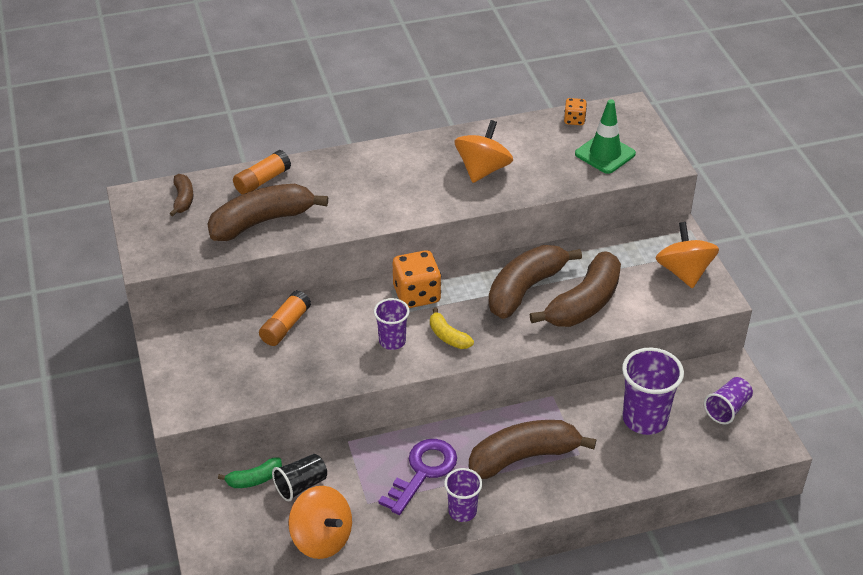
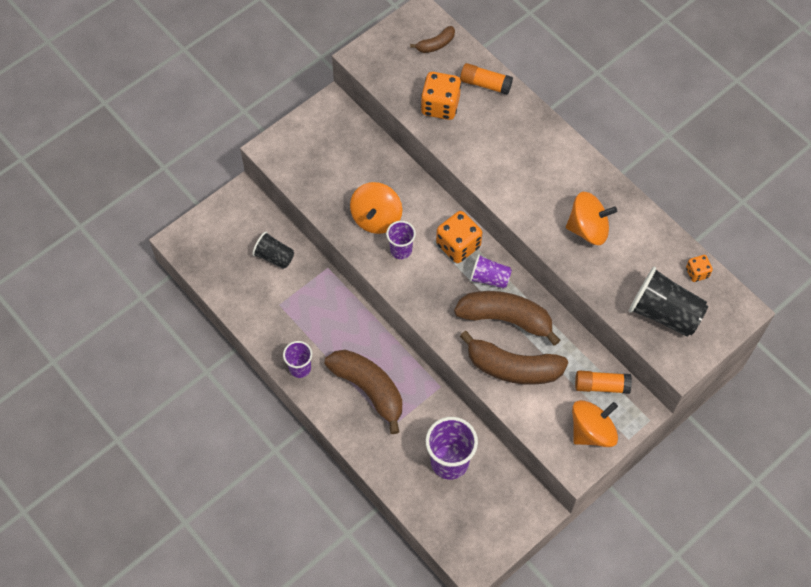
camera: 65 degrees right, 20 degrees up
(254, 479) = (266, 226): green banana -> none
(262, 221) = (440, 106): brown banana -> orange dice
(285, 326) = (379, 174): orange glue stick -> orange glue stick (601, 386)
(322, 538) = (236, 290): orange spinning top -> orange spinning top (376, 218)
(423, 472) = (323, 328): purple key -> none
(448, 336) = (425, 285): yellow banana -> none
(605, 154) = (664, 313): green traffic cone -> black cup
(727, 409) = (492, 520): purple cup -> purple cup (489, 278)

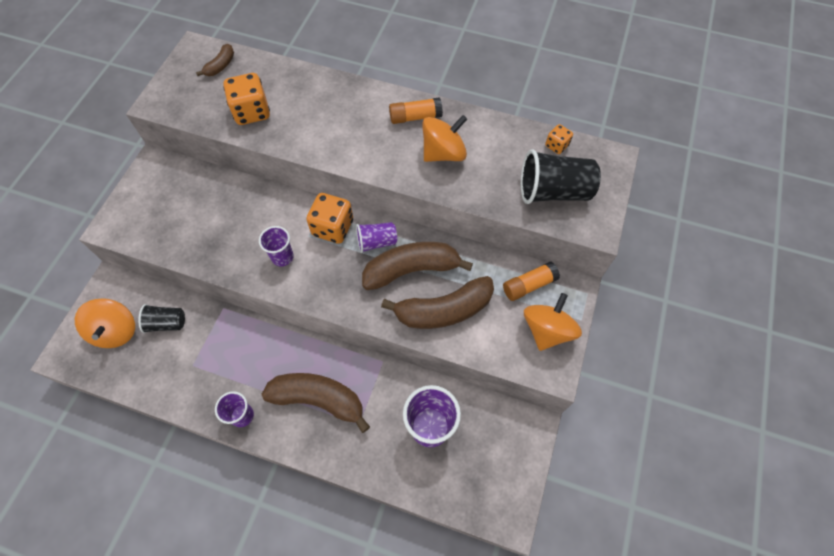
camera: 30 degrees left, 0 degrees up
(376, 218) = (244, 240): orange spinning top -> orange spinning top (116, 331)
(485, 84) = (283, 78): orange glue stick -> orange glue stick (415, 117)

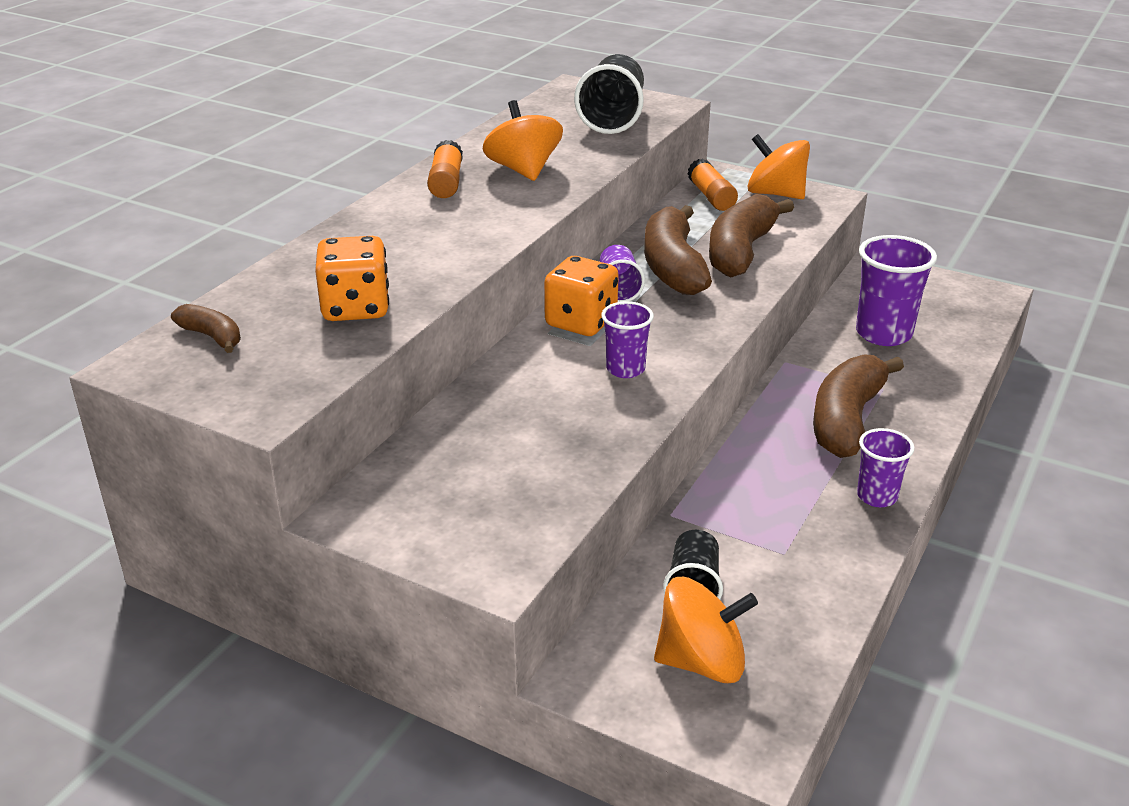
camera: 80 degrees left, 30 degrees down
(443, 310) = (741, 251): brown banana -> brown banana turned 150 degrees counterclockwise
(556, 145) = (541, 109): orange dice -> none

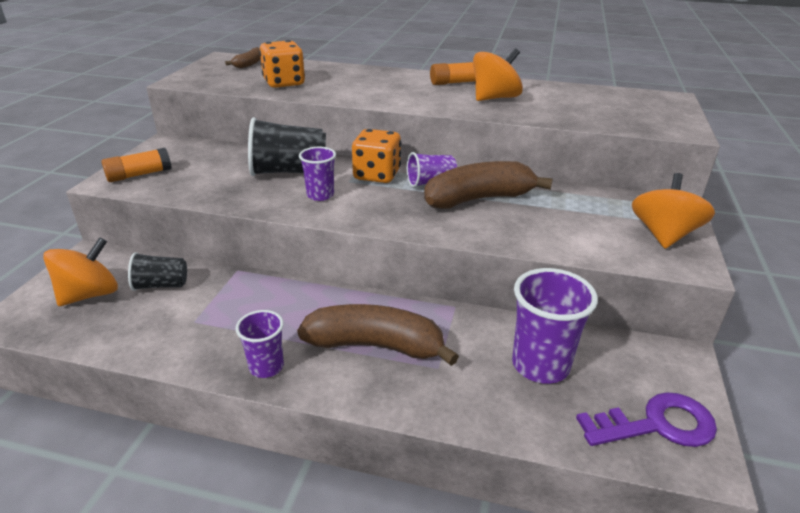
camera: 75 degrees right, 0 degrees up
(612, 118) = (623, 114): black cup -> black cup (289, 172)
(701, 662) = (90, 294): orange spinning top -> orange spinning top turned 120 degrees counterclockwise
(711, 197) = (622, 205): orange glue stick -> orange glue stick (139, 175)
(741, 251) = (529, 225): brown banana -> none
(957, 300) = (656, 425): none -> purple key

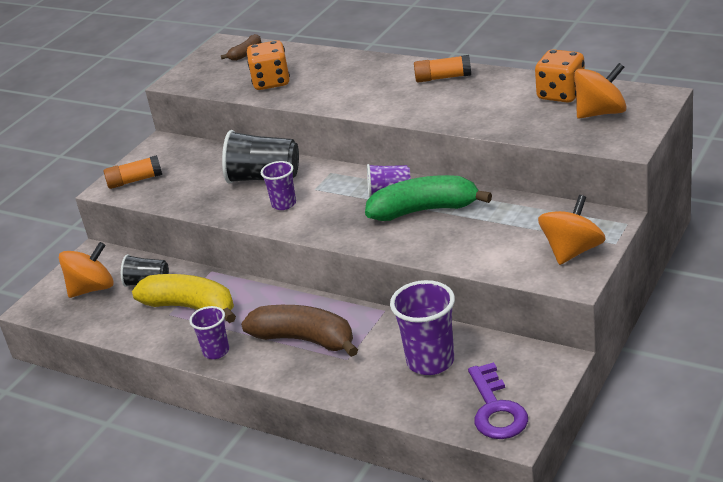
camera: 20 degrees right, 0 degrees up
(222, 312) = (191, 307): none -> yellow banana
(377, 175) = (343, 182): orange dice -> orange dice (561, 94)
(479, 199) = (424, 210): brown banana -> green banana
(495, 98) = (468, 100): orange spinning top -> orange spinning top (600, 113)
(656, 425) = (496, 409): purple key -> purple key turned 75 degrees clockwise

